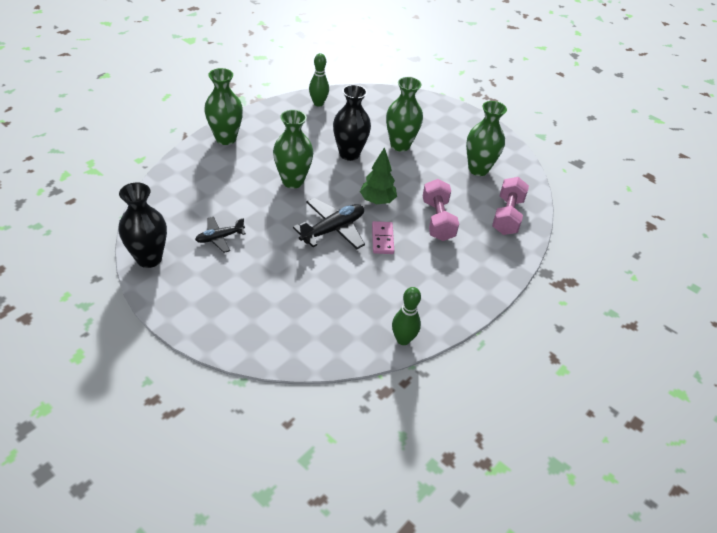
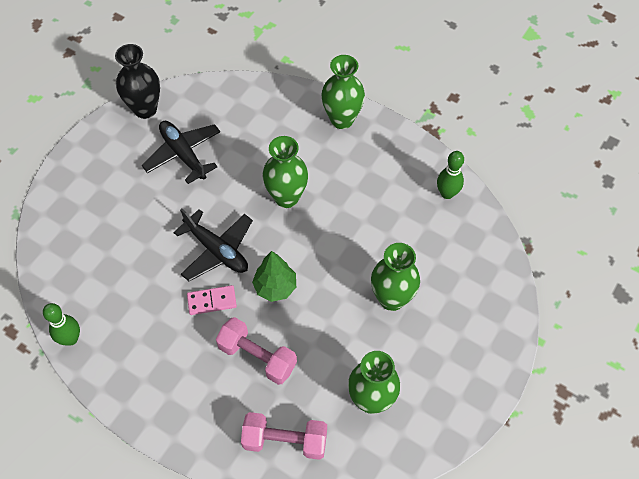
camera: 85 degrees right, 15 degrees up
(220, 238) = (183, 154): black plane -> black plane, size x1.62
(349, 154) = (354, 244): black vase -> none
(437, 220) = (257, 357): pink dumbbell -> pink dumbbell turned 45 degrees clockwise

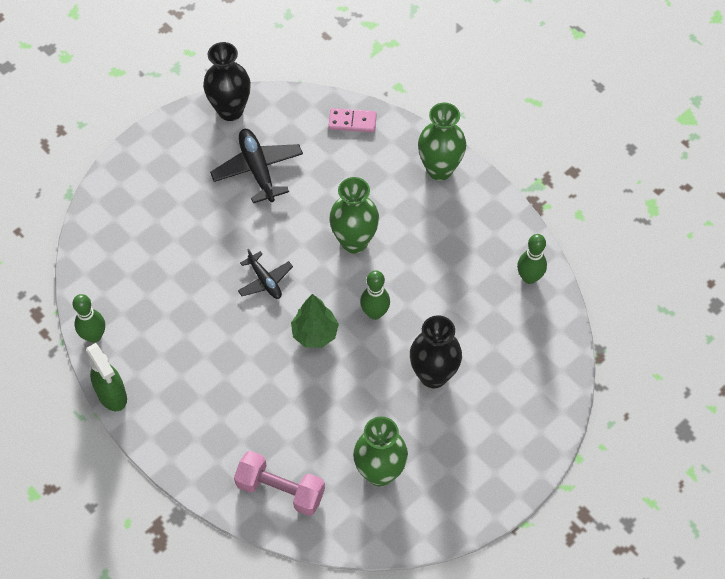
camera: 15 degrees right, 0 degrees up
(102, 391) = (112, 395): none -> green spray bottle
(212, 301) = (245, 332): pink domino -> pink domino (352, 122)
(217, 250) = (265, 280): black plane -> black plane, size x0.62
(257, 357) = (276, 400): pink dumbbell -> none
(323, 256) = (375, 313): none -> green bowling pin
(392, 299) = (433, 375): green vase -> black vase

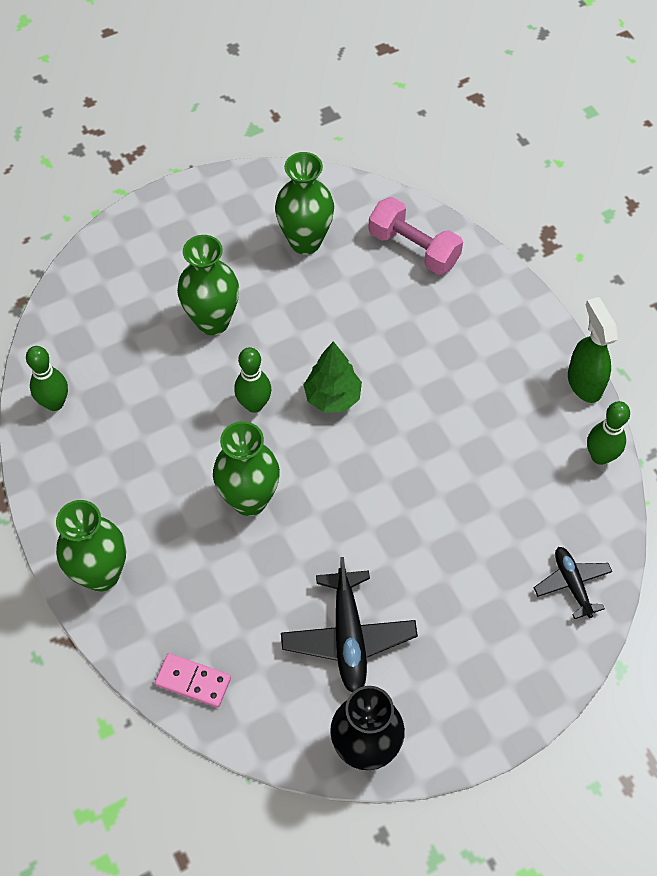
camera: 165 degrees left, 0 degrees up
(265, 280) = (376, 476): black plane -> black plane (572, 584)
(433, 375) = (213, 321): black vase -> green vase

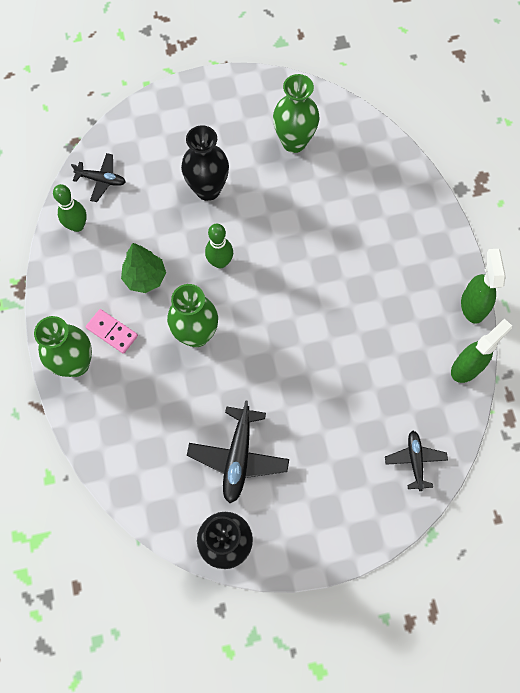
camera: 15 degrees right, 10 degrees up
(71, 340) = (101, 180): none -> black plane
(193, 681) = (119, 460): pink domino -> pink domino (112, 332)
(213, 321) = (208, 189): green vase -> black vase
(332, 397) = (279, 270): green tree -> green tree (145, 278)
(414, 248) = (374, 166): pink dumbbell -> none
(600, 456) = (467, 367): green bowling pin -> green spray bottle

